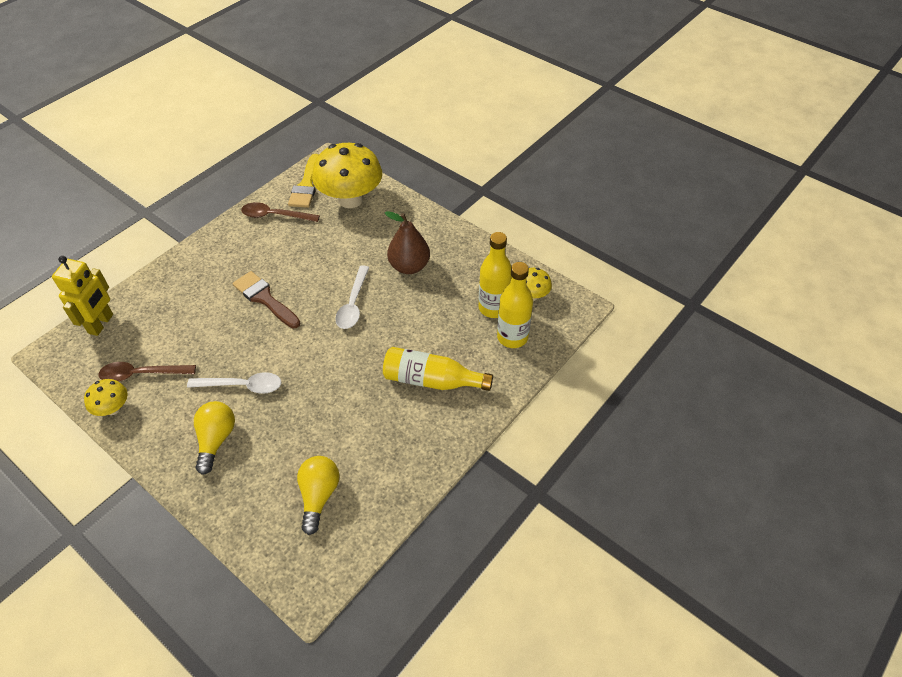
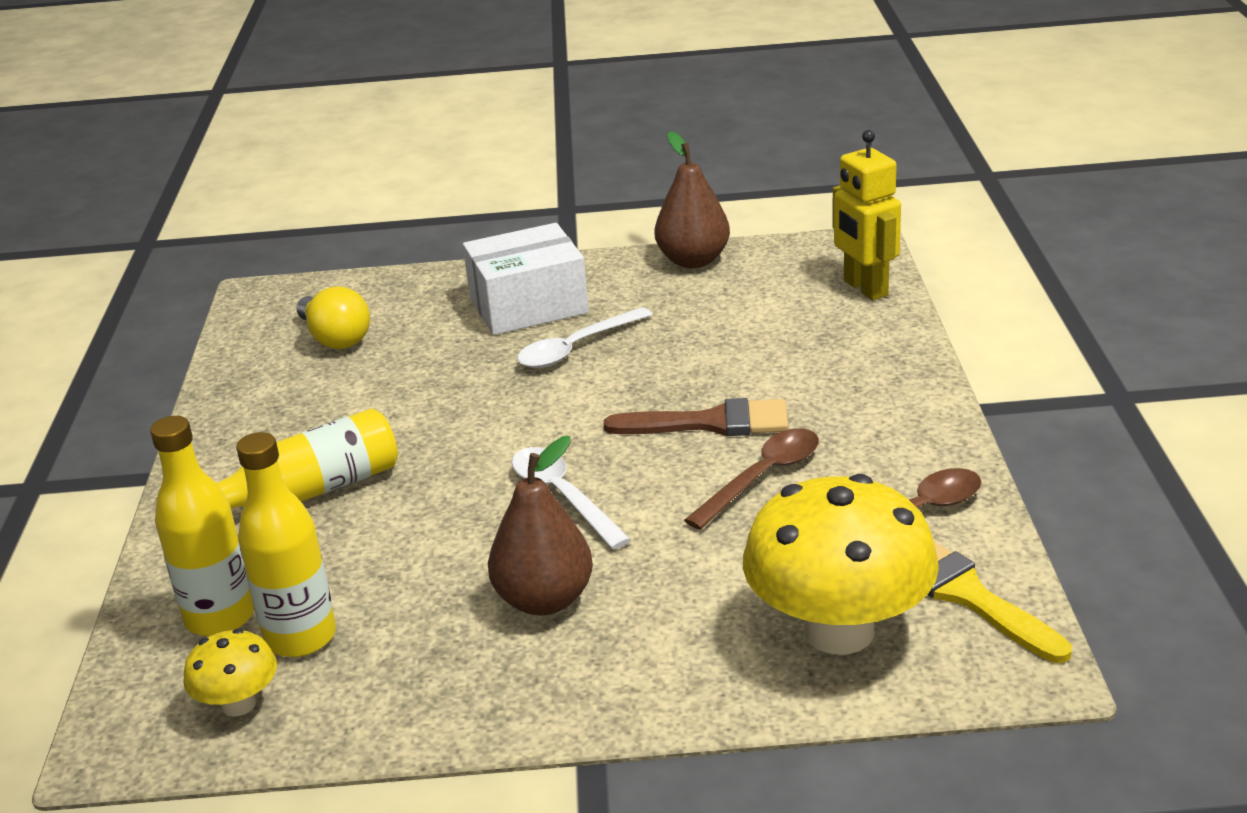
camera: 140 degrees right, 20 degrees down
(113, 408) = (693, 261): yellow mushroom -> brown pear
(141, 374) = (719, 290): brown spoon -> brown spoon (762, 477)
(216, 440) = (528, 305): yellow light bulb -> white box

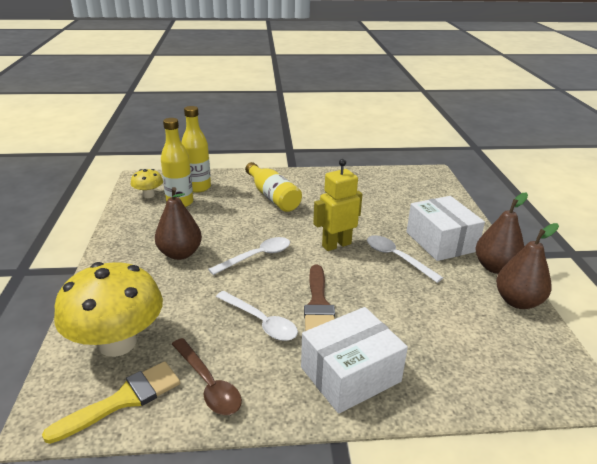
camera: 85 degrees right, 0 degrees up
(335, 338) = (396, 192): yellow light bulb -> none
(608, 267) = (495, 267): none -> brown pear
(762, 477) = (261, 322): brown spoon -> white spoon
(865, 288) = (505, 387): yellow robot -> yellow robot (336, 245)
(867, 394) = (350, 374): none -> white box

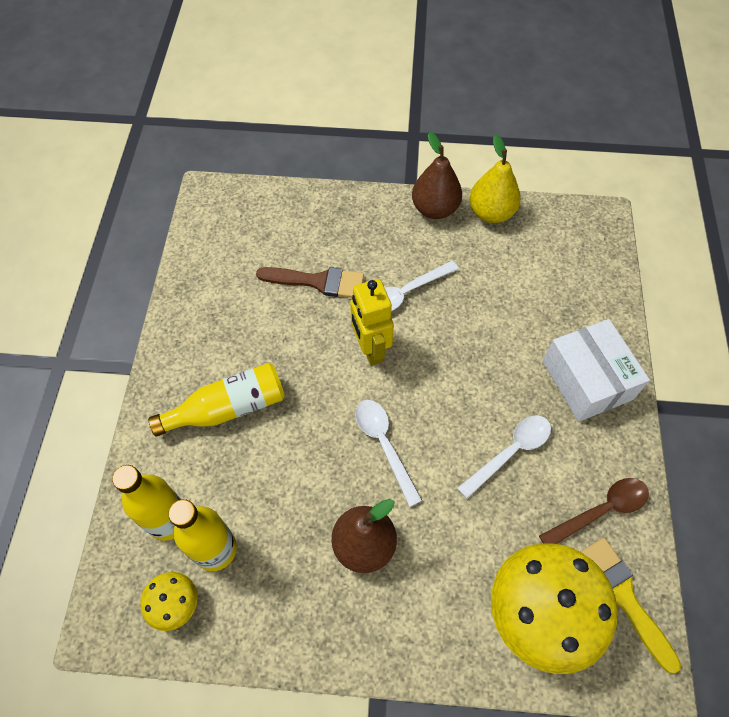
camera: 80 degrees left, 30 degrees up
(318, 304) = (483, 389): brown brush -> brown brush (318, 282)
(441, 241) = (379, 240): white box -> none
(518, 301) = (491, 213): brown pear -> yellow pear

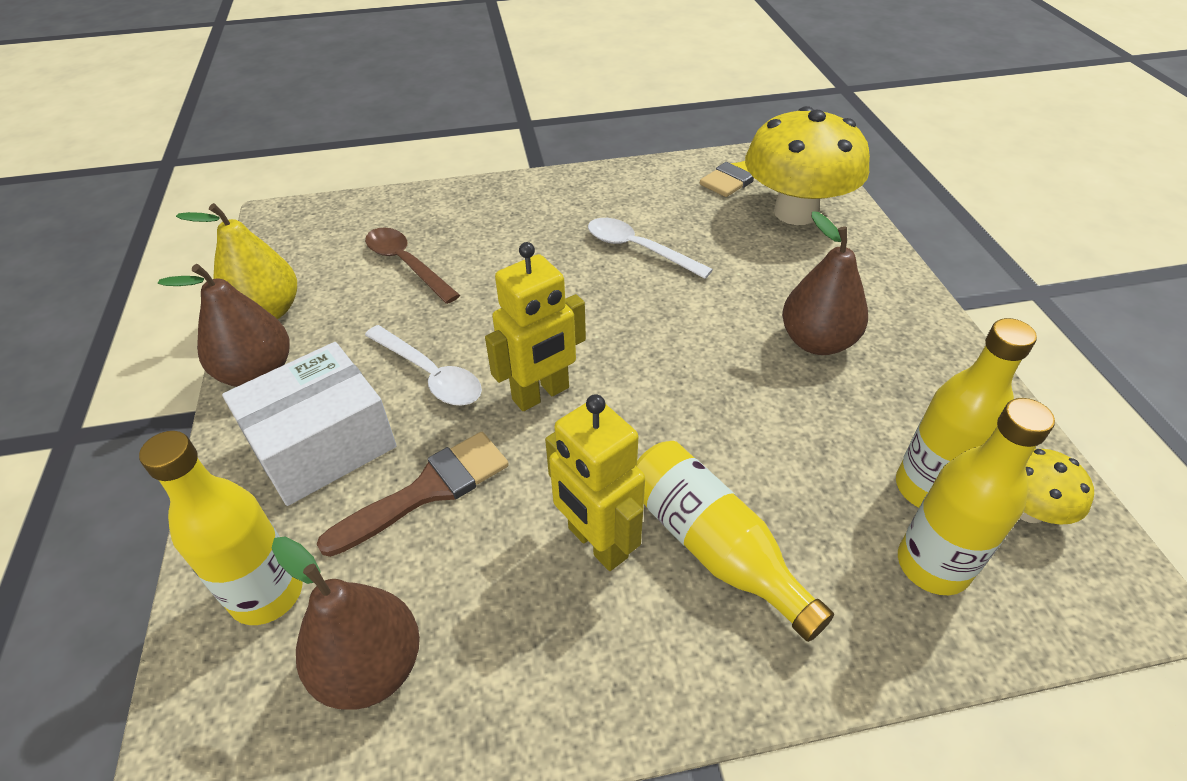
camera: 105 degrees left, 15 degrees down
(230, 251) = (371, 667): none -> brown pear
(254, 352) = (597, 543): none -> yellow robot
(283, 215) = (267, 594): none -> yellow bottle
(318, 282) = (427, 490): brown brush -> brown brush turned 60 degrees clockwise
(384, 445) = (681, 350): white spoon -> none
(587, 380) = (524, 208): white box -> white box (322, 444)
(600, 510) = (671, 188): brown spoon -> brown spoon (406, 264)

